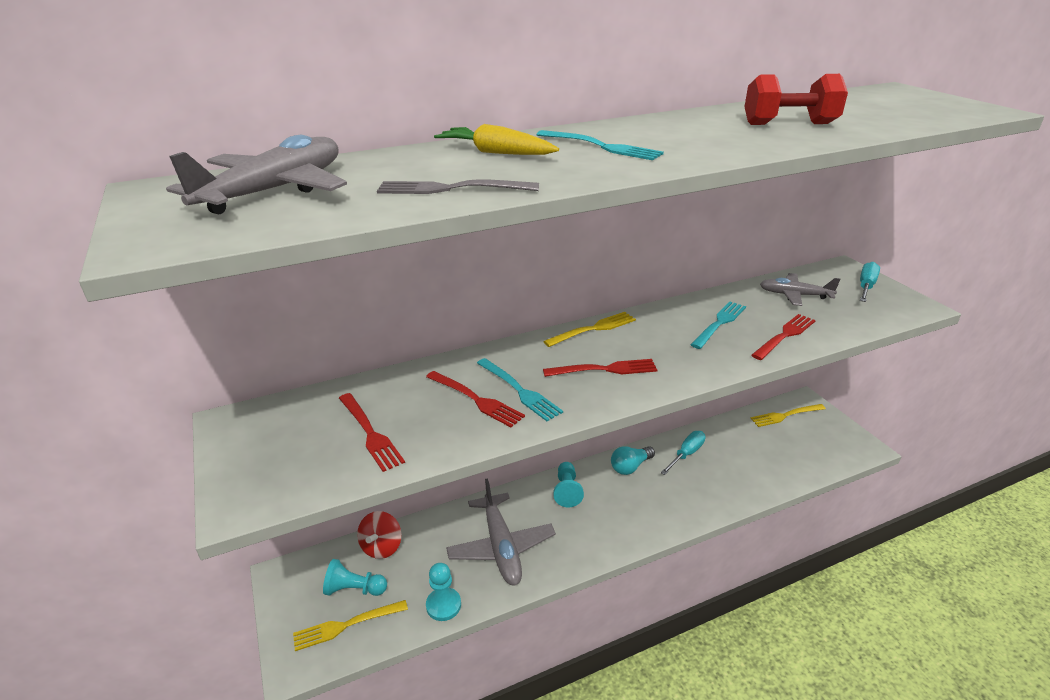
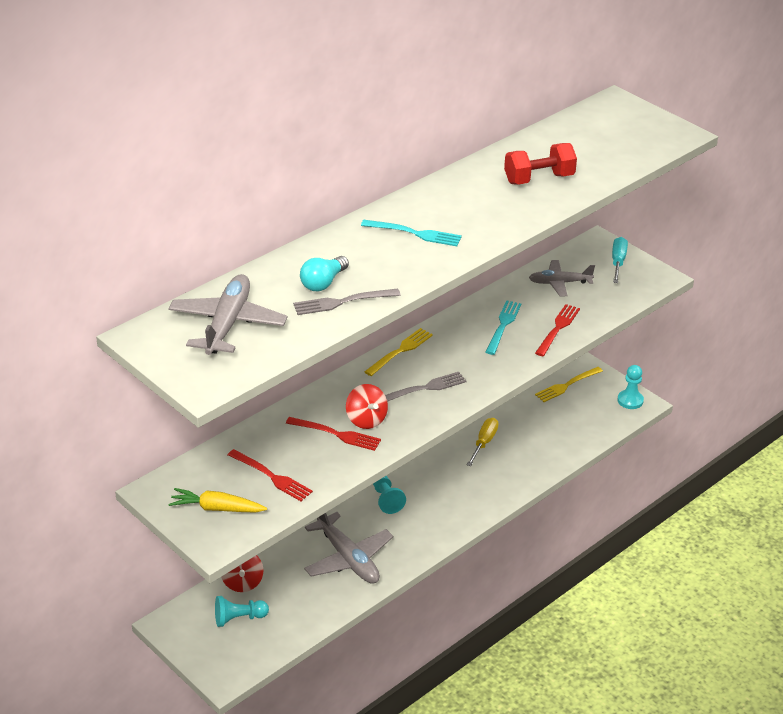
camera: 20 degrees left, 5 degrees up
(346, 625) = (249, 644): yellow fork -> none
(443, 605) = (321, 612): turquoise pawn -> turquoise pawn (630, 400)
(496, 153) = (345, 254): yellow carrot -> yellow carrot (217, 508)
(519, 390) = (366, 420): turquoise fork -> red spinning top
(604, 369) = (424, 388): red fork -> grey fork
(630, 467) = (436, 465): turquoise light bulb -> turquoise light bulb (323, 283)
(686, 454) = (484, 442): turquoise screwdriver -> yellow screwdriver

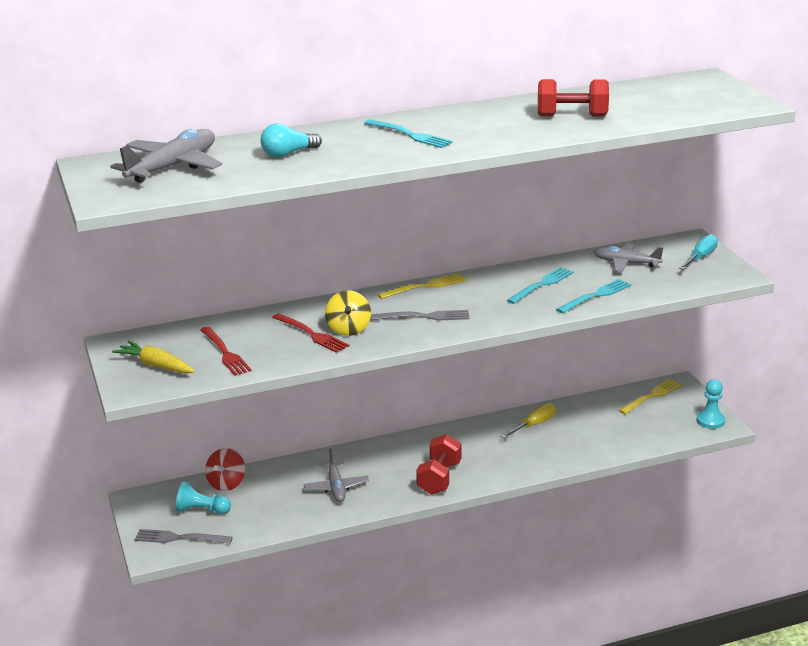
camera: 25 degrees right, 10 degrees down
(342, 302) = (291, 168): grey fork -> grey fork (179, 538)
(348, 558) = (336, 487): grey plane -> grey plane, size x0.65
(366, 420) = (348, 329): red spinning top -> yellow spinning top
(386, 499) = (406, 449): turquoise pawn -> none
(435, 523) = (439, 478): none -> red dumbbell
(557, 328) = (595, 296): red fork -> turquoise fork
(567, 385) = (651, 396): yellow fork -> yellow fork turned 150 degrees clockwise

